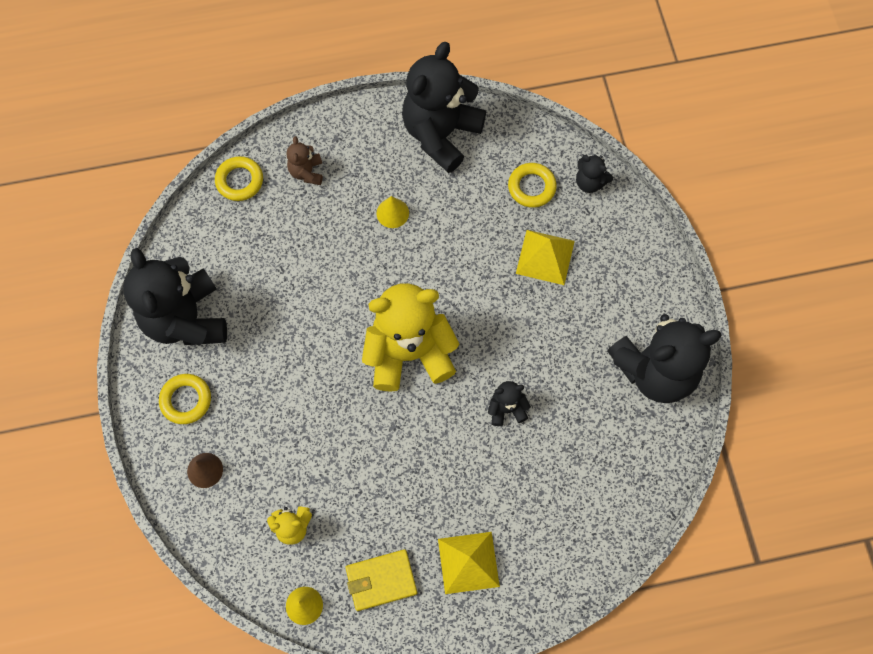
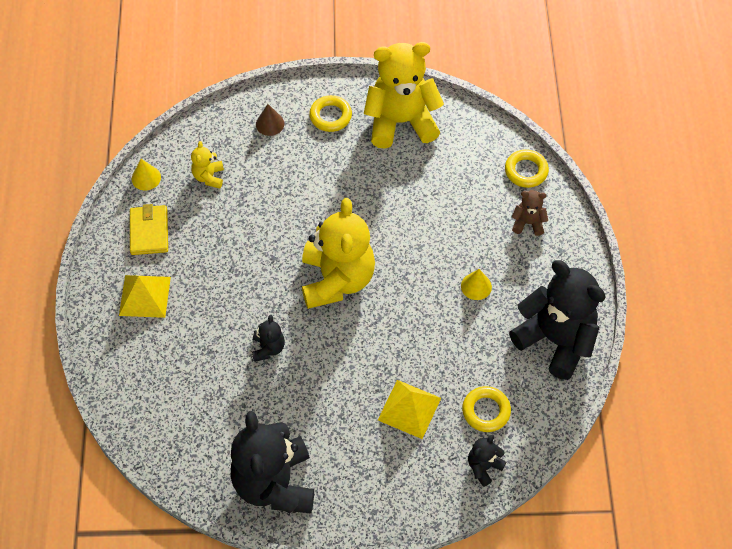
camera: 100 degrees right, 10 degrees down
(186, 319) = (401, 122): black teddy bear -> yellow teddy bear

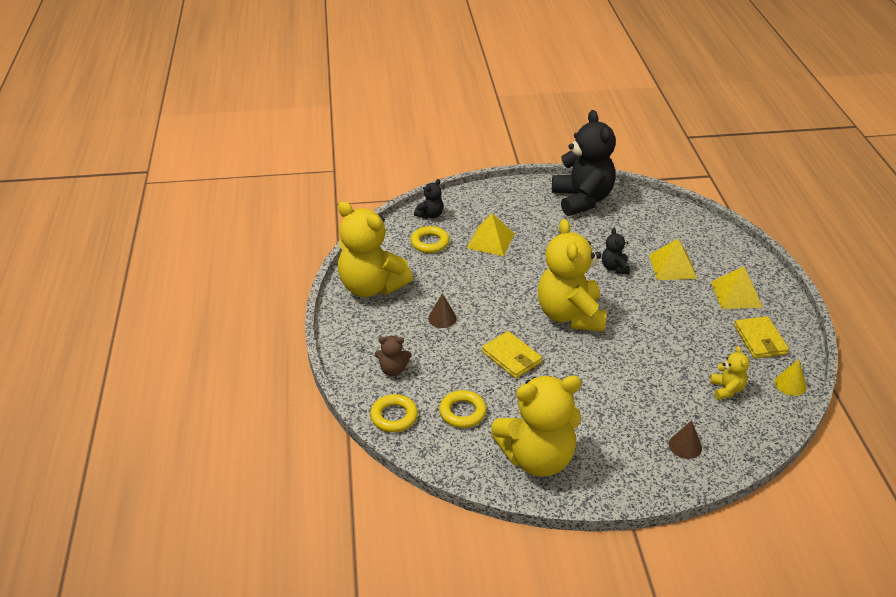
camera: 175 degrees right, 20 degrees down
(200, 345) = (672, 266): none -> yellow pyramid
(330, 116) = (619, 459): yellow ring -> yellow ring (462, 412)
(408, 229) = (511, 357): none -> yellow wallet
(476, 286) = (442, 318): yellow cone -> brown cone
(555, 340) = (371, 287): black teddy bear -> yellow teddy bear

